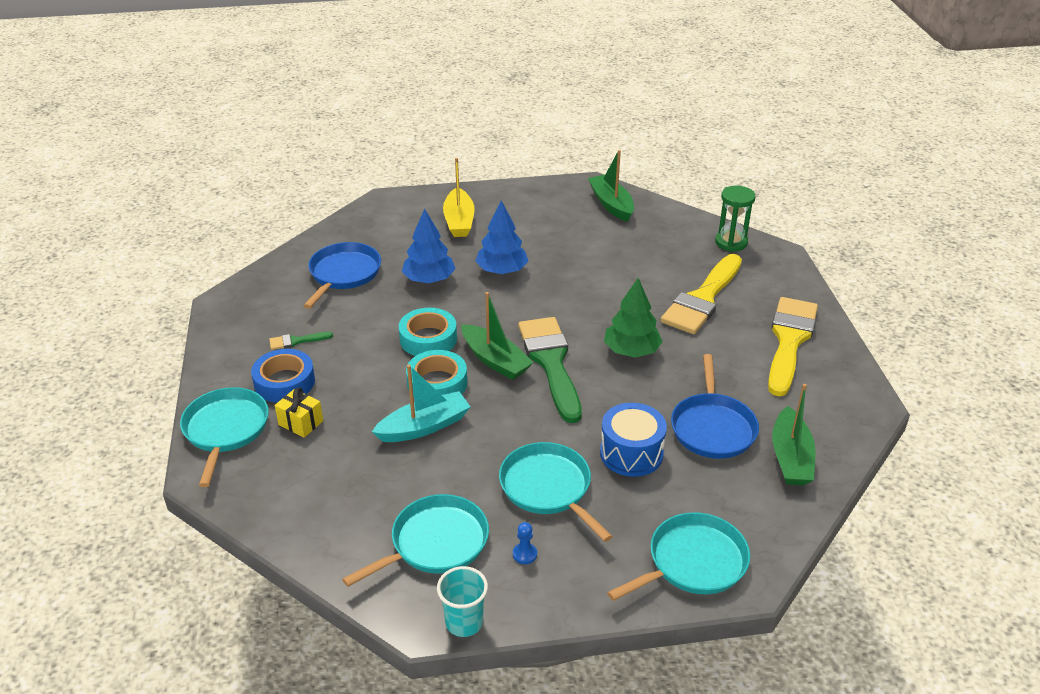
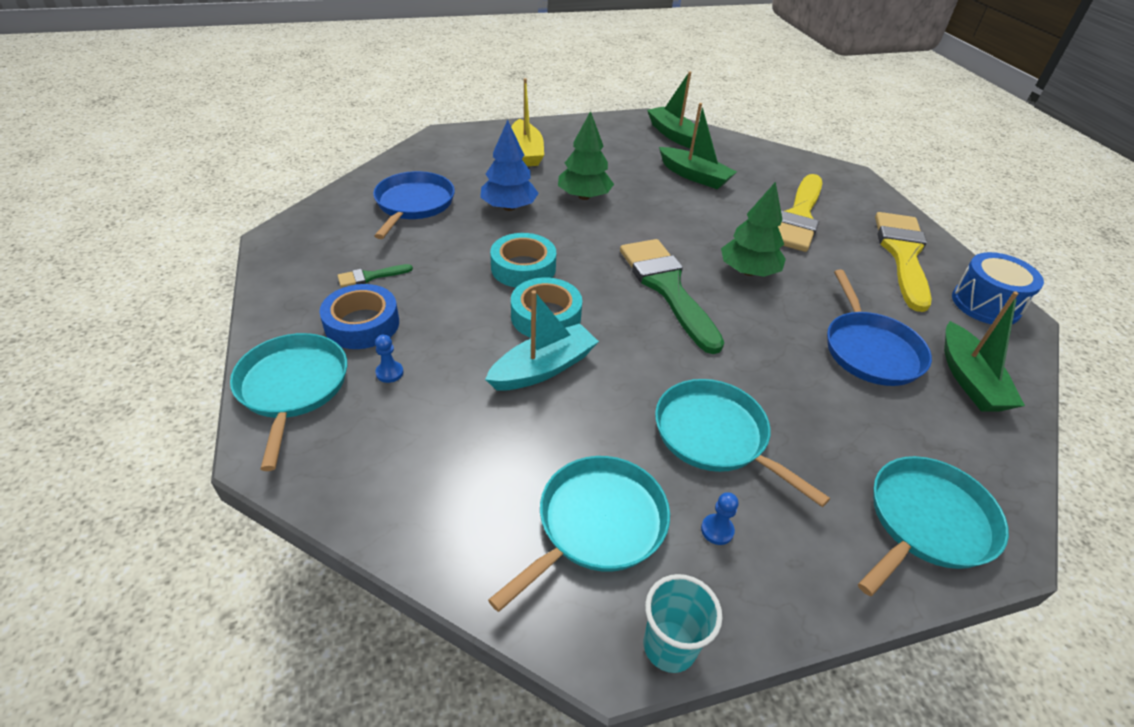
camera: 10 degrees left, 5 degrees up
(301, 423) = (389, 373): yellow gift -> blue pawn
(495, 360) = (605, 288): green boat -> green boat (694, 176)
(502, 271) = (584, 197): blue tree -> green tree
(631, 453) = (794, 386): blue drum -> blue drum (985, 304)
(731, 242) = (801, 165): green hourglass -> none

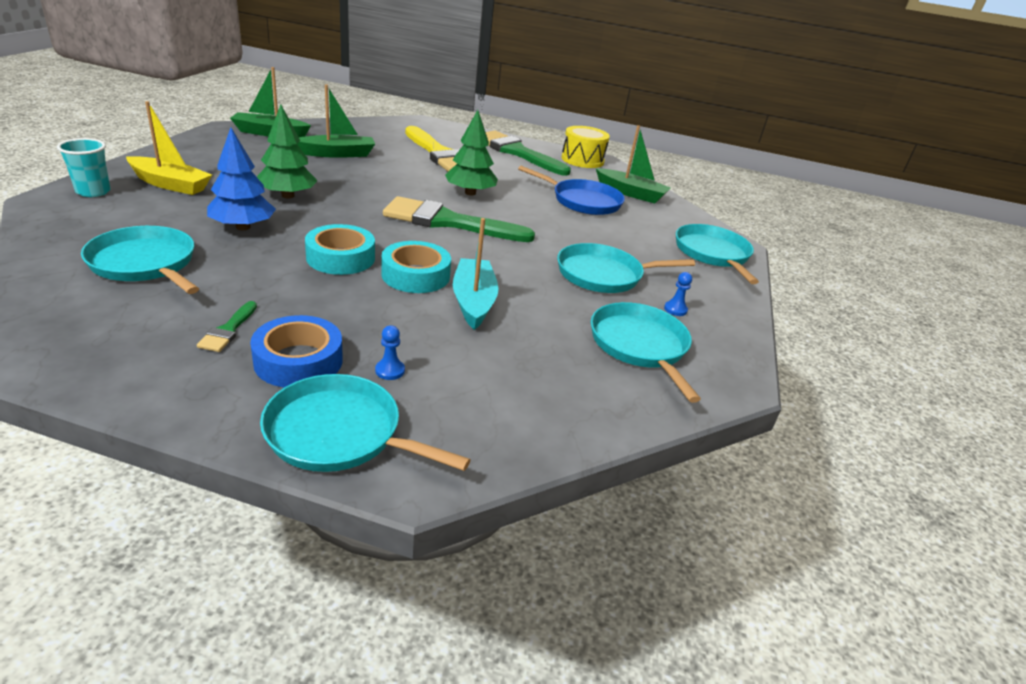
camera: 60 degrees left, 10 degrees down
(413, 204) = (145, 263): blue pan -> turquoise pan
(669, 646) = (744, 362): turquoise cup -> turquoise cup (93, 191)
(902, 254) = (517, 152): yellow brush -> green brush
(985, 304) = (582, 160): blue drum -> yellow drum

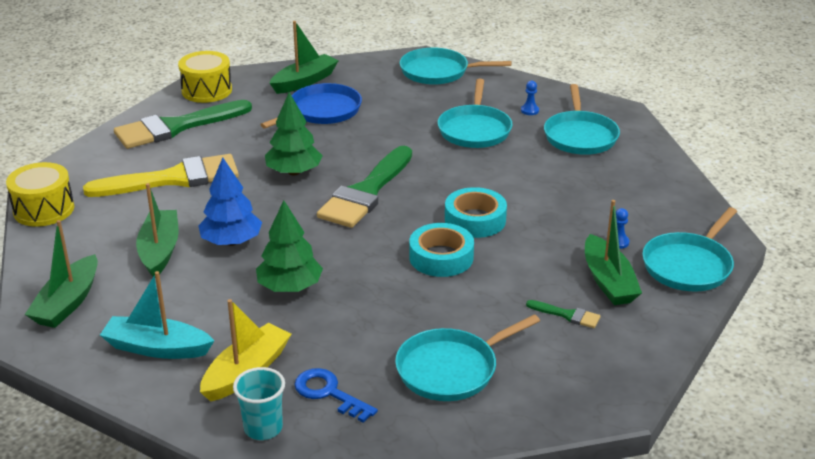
camera: 70 degrees left, 0 degrees up
(129, 213) = (329, 393): none -> blue key
(243, 227) = (371, 315): blue tree -> blue tree (231, 242)
(298, 361) = (608, 281): blue tape -> green boat
(384, 123) = (44, 209): none -> yellow drum
(473, 301) = (519, 196): turquoise boat -> turquoise boat (157, 348)
(640, 346) = (580, 136): turquoise pan -> turquoise pan turned 90 degrees counterclockwise

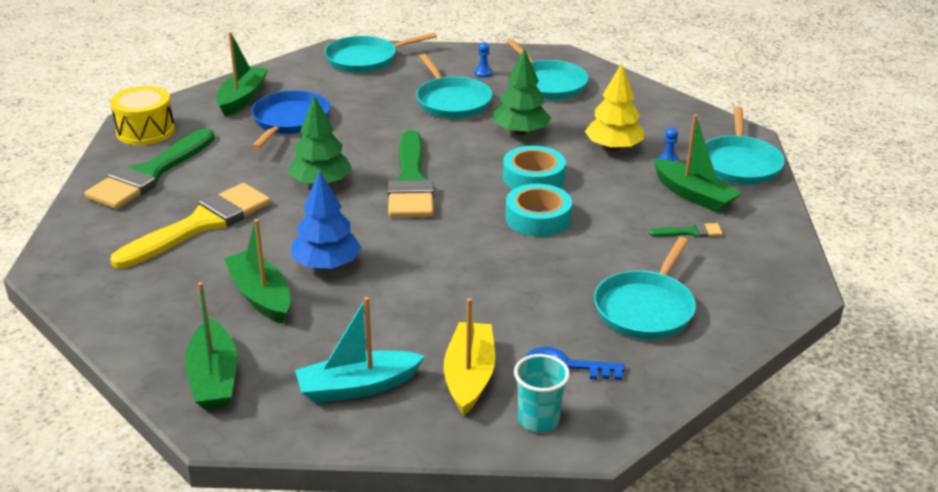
camera: 30 degrees left, 0 degrees up
(44, 209) = (83, 296): yellow drum -> none
(290, 287) = (429, 287): green tree -> green tree (521, 132)
(579, 214) = (613, 147): none -> yellow tree

